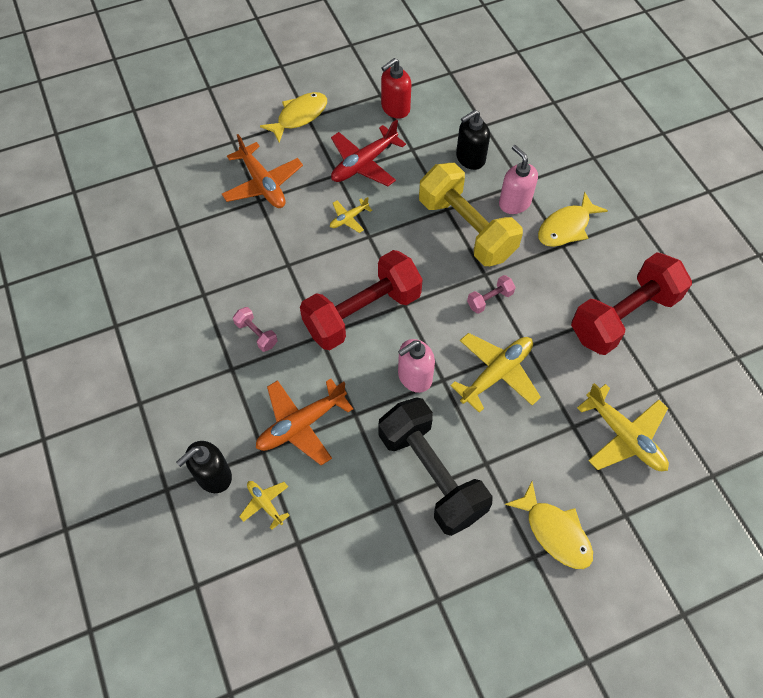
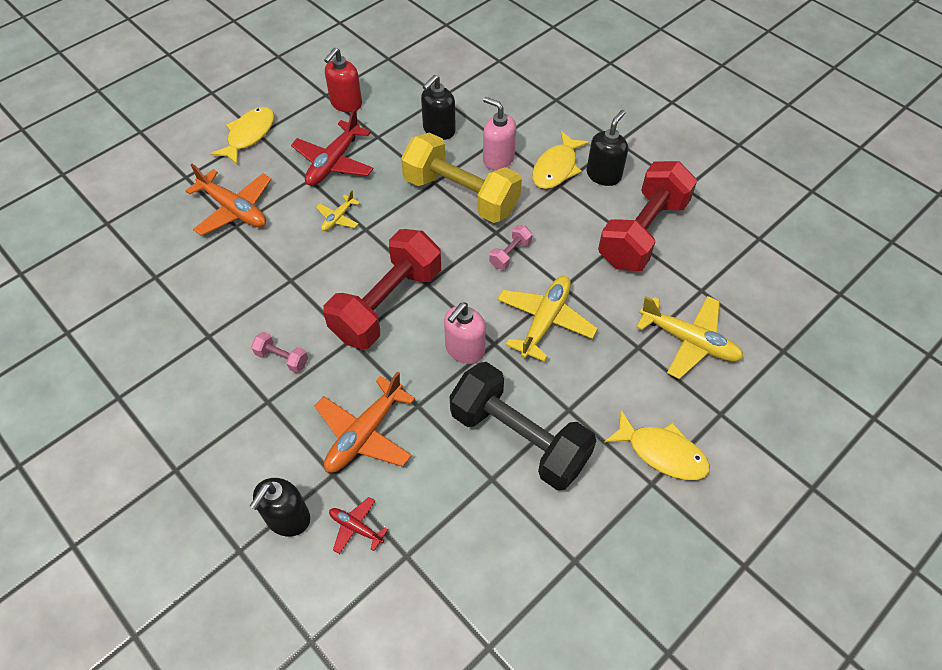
camera: 20 degrees left, 5 degrees down
(265, 504) = (356, 527): yellow plane -> red plane
(609, 247) = (603, 175): none -> black soap dispenser

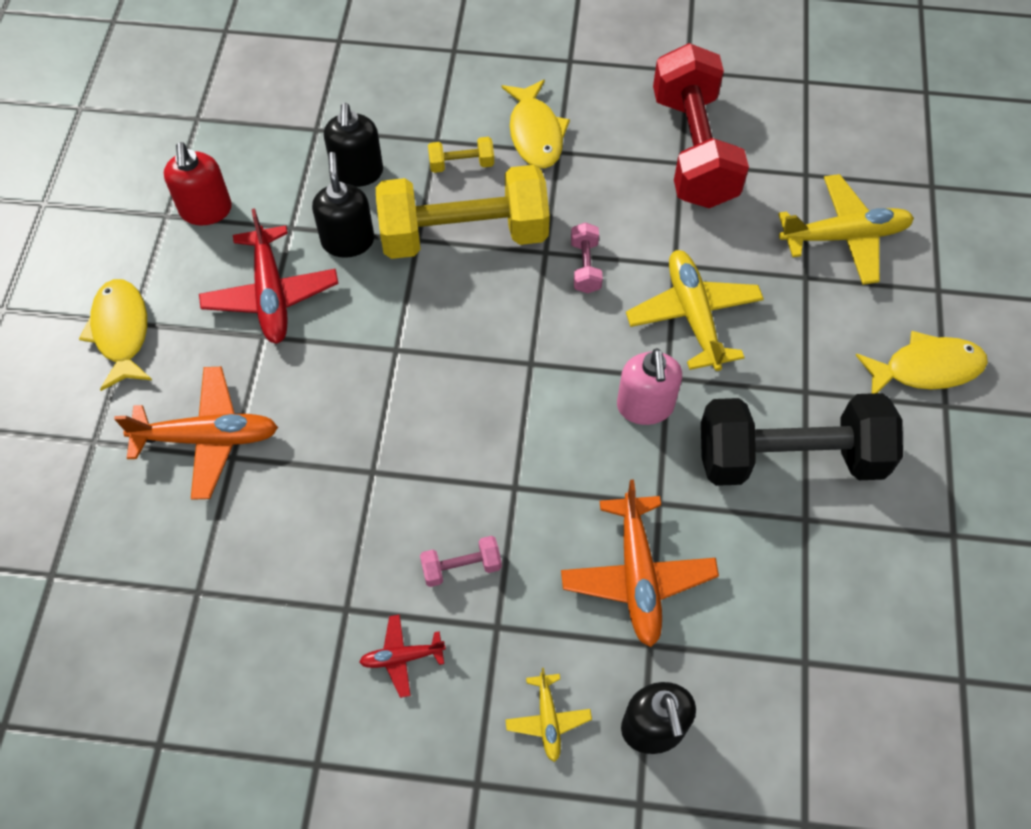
camera: 40 degrees left, 5 degrees up
(338, 218) = (350, 359): yellow plane -> yellow plane (548, 720)
(356, 527) = (730, 677): red plane -> red plane (402, 657)
(387, 304) = (513, 418): red dumbbell -> none
(498, 159) = (461, 164): pink soap dispenser -> yellow dumbbell
(603, 175) = (593, 109): black soap dispenser -> black soap dispenser (348, 241)

